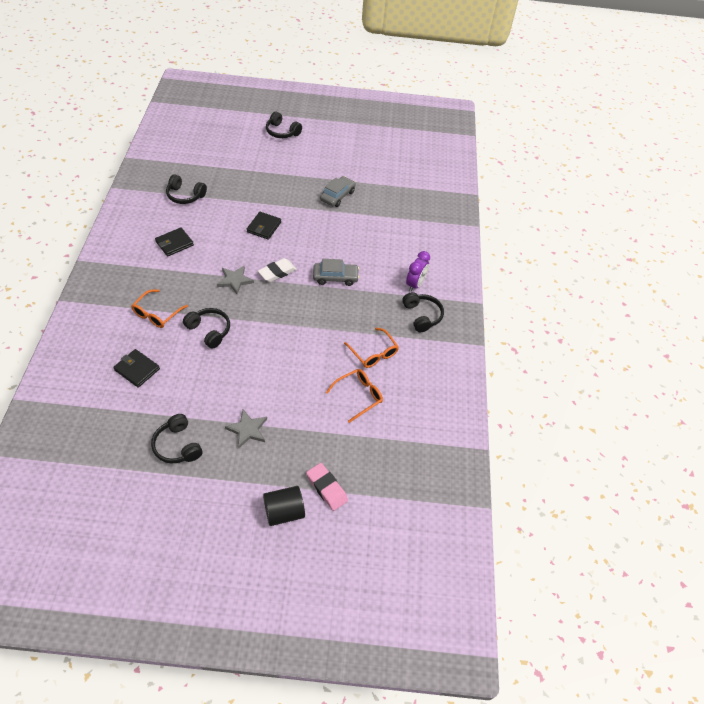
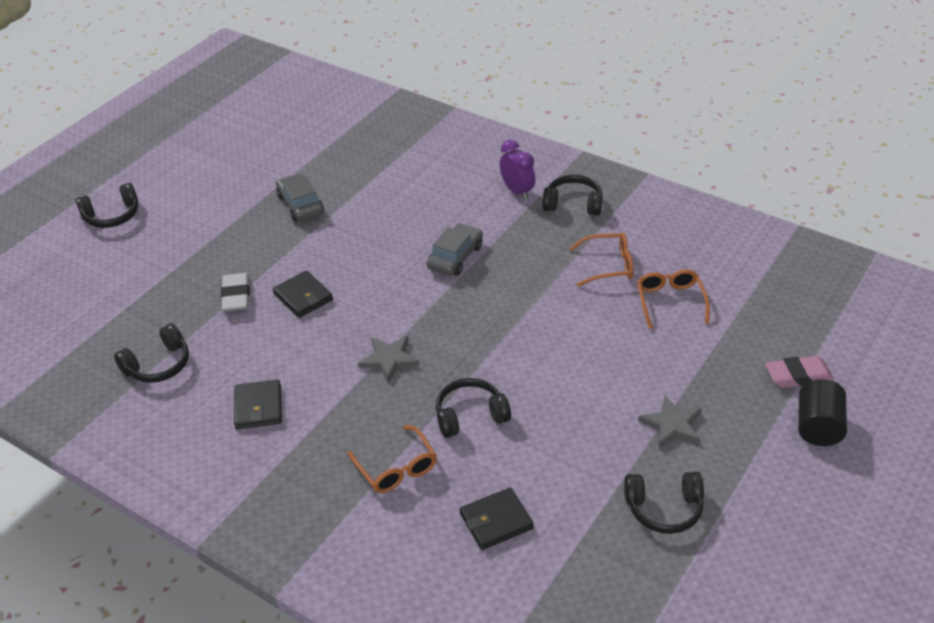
camera: 55 degrees left, 10 degrees down
(277, 272) = (405, 310): white eraser -> white eraser (236, 296)

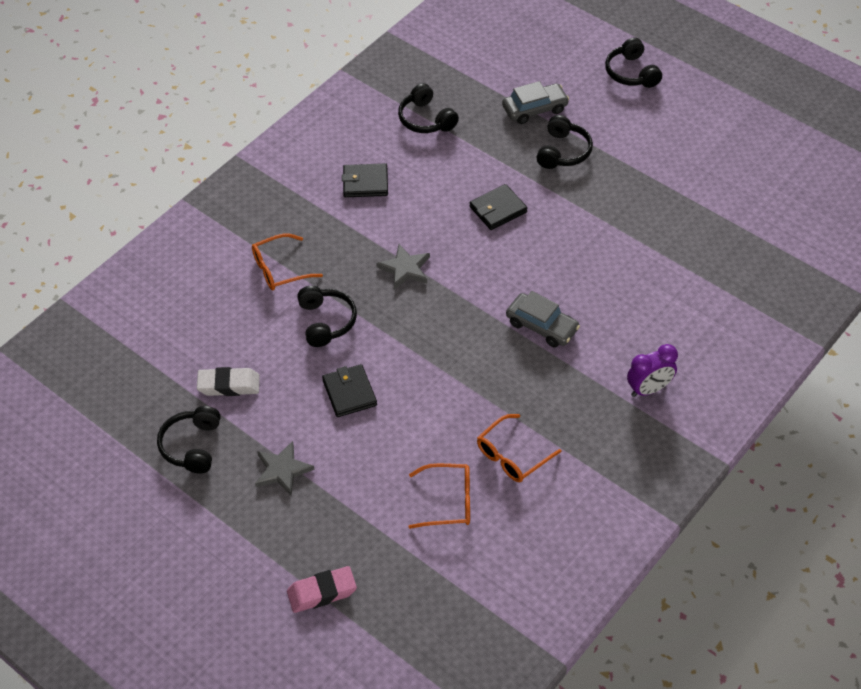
camera: 95 degrees right, 10 degrees up
(236, 296) = (505, 163): white eraser -> white eraser (229, 385)
(300, 205) = (638, 206): grey car -> grey car (534, 109)
(496, 521) = (210, 329): black wallet -> black wallet (349, 393)
(573, 204) = (622, 438): black headphones -> black headphones (563, 151)
(608, 266) = (512, 455): orange glasses -> orange glasses turned 45 degrees clockwise
(798, 376) = (322, 592): pink eraser -> pink eraser turned 75 degrees clockwise
(818, 427) = (253, 590): black cylinder -> none

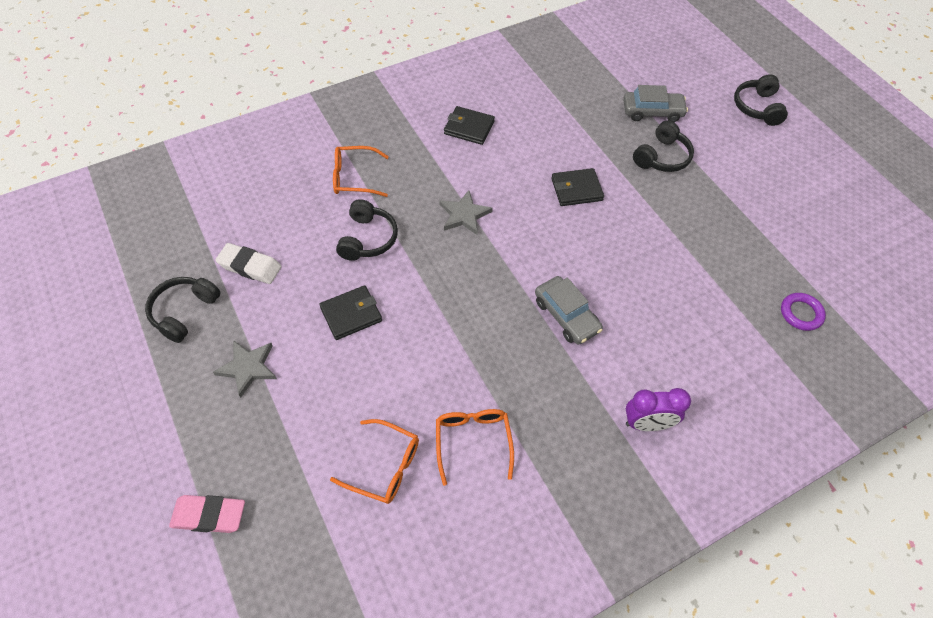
camera: 20 degrees right, 5 degrees up
(349, 393) = (351, 314): black wallet -> black wallet turned 60 degrees clockwise
(426, 119) = (550, 91): black headphones -> none
(512, 455) = (473, 442): orange glasses -> orange glasses turned 105 degrees clockwise
(739, 254) = (801, 313): none -> purple ring

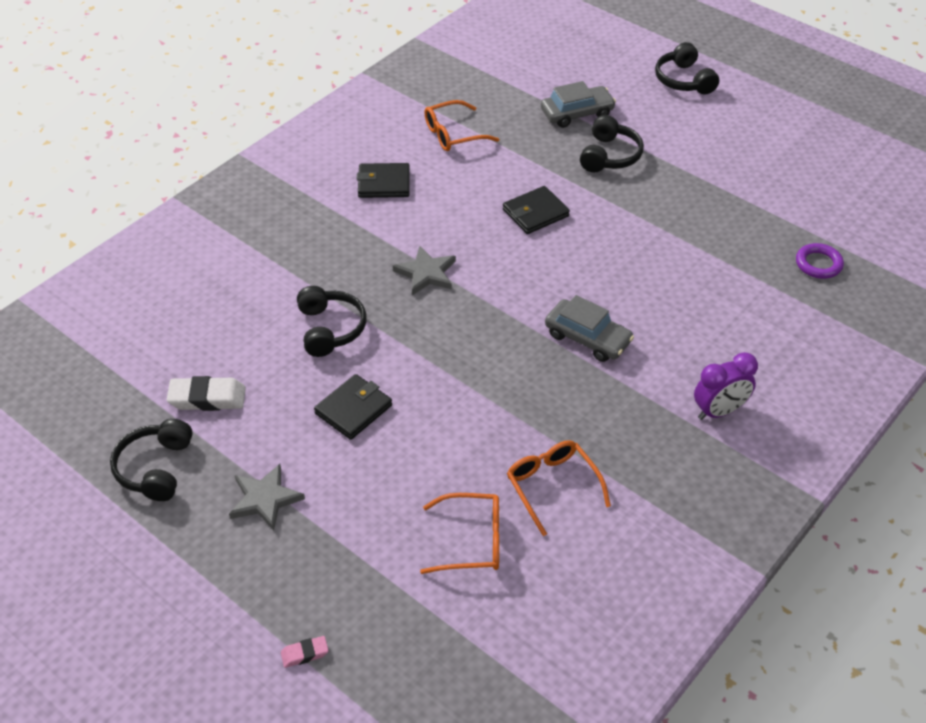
camera: 20 degrees left, 10 degrees down
(209, 515) = (305, 654): pink eraser -> pink eraser, size x0.53
(354, 177) = (279, 271): orange glasses -> orange glasses (453, 134)

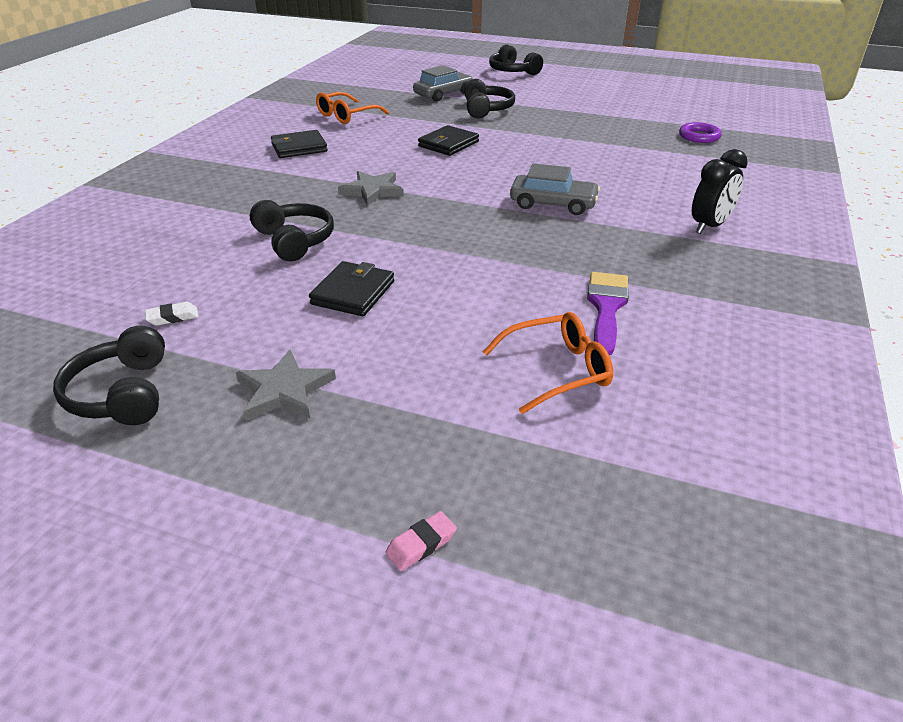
camera: 20 degrees left, 10 degrees down
(207, 398) = (173, 317): white eraser -> white eraser, size x0.53
(552, 486) = (606, 307): orange glasses -> purple brush
(719, 411) = (709, 226): purple clock -> black clock

